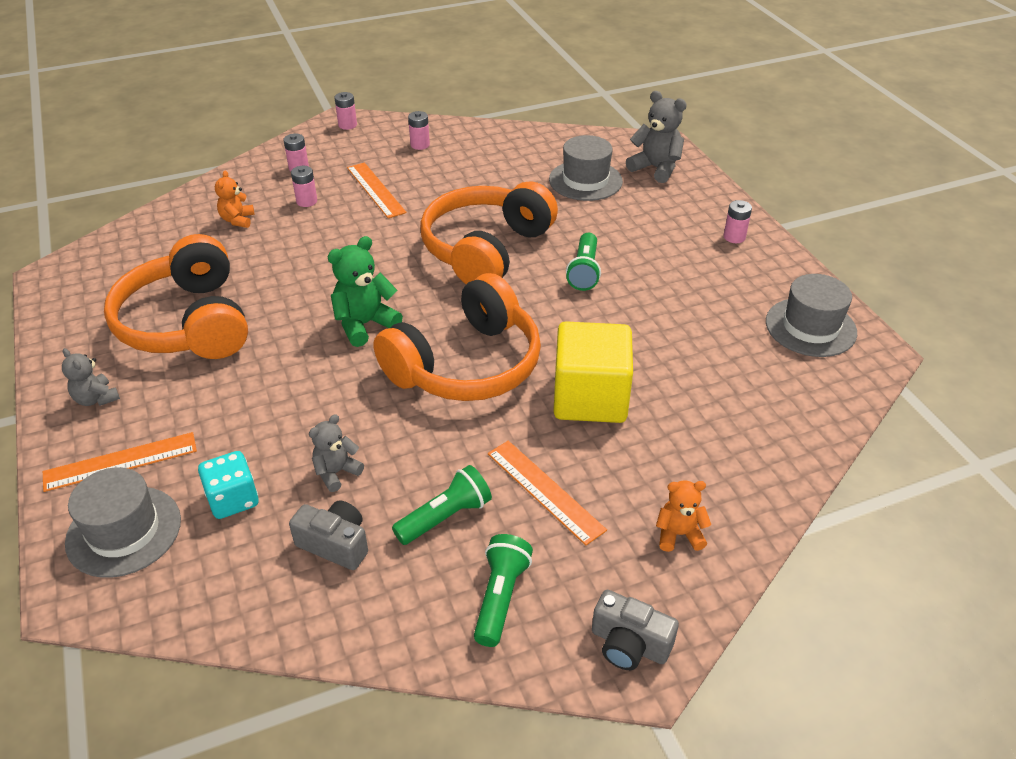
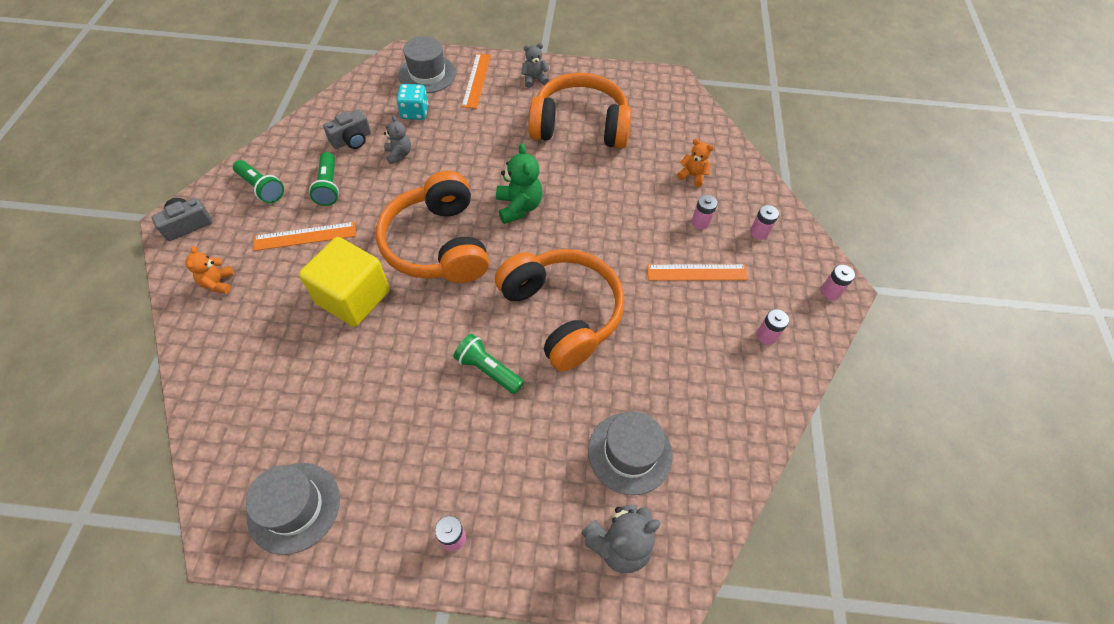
camera: 115 degrees right, 15 degrees up
(679, 534) = (218, 283): orange teddy bear -> orange teddy bear turned 150 degrees clockwise

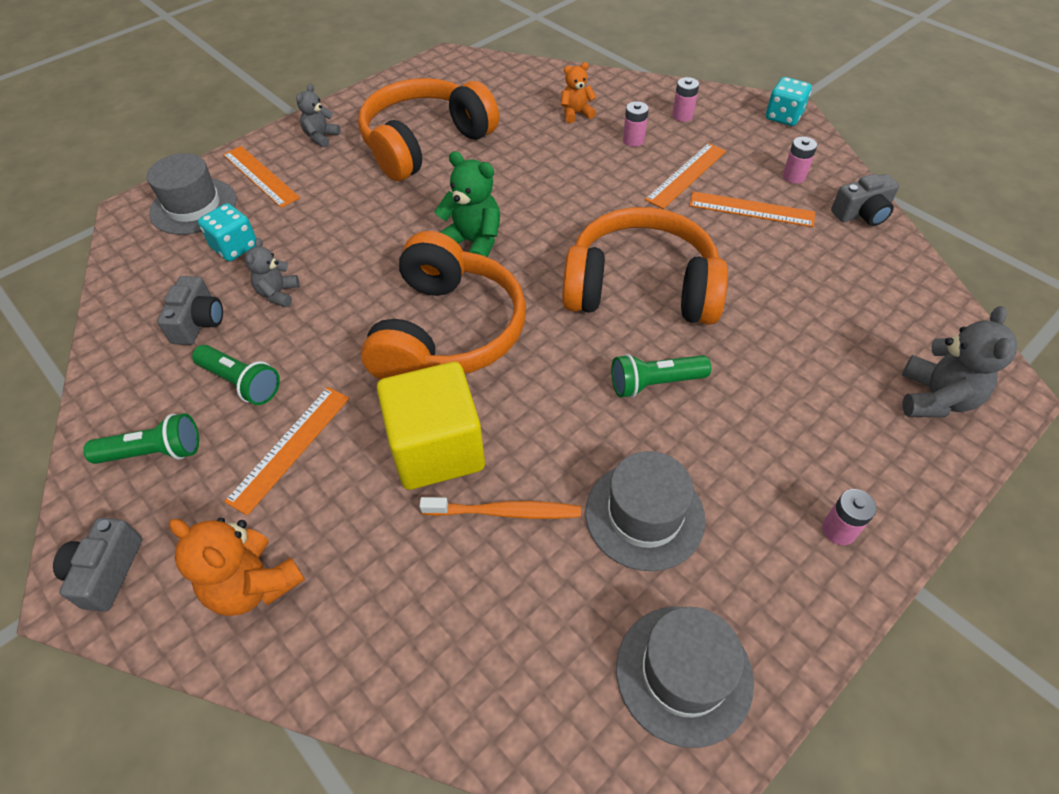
camera: 45 degrees left, 5 degrees down
(218, 283) = (254, 585): orange teddy bear -> orange teddy bear, size x1.61
(336, 356) = (505, 512): none -> orange toothbrush
(399, 154) = (278, 294): grey teddy bear -> grey teddy bear turned 105 degrees counterclockwise
(438, 244) = (447, 332): orange headphones -> orange headphones turned 105 degrees counterclockwise
(630, 453) = (843, 333): grey hat -> grey hat (644, 515)
(701, 330) = (751, 209): none -> orange ruler
(771, 401) = (862, 214): none -> grey camera
(830, 291) = (783, 117): pink battery -> turquoise dice

